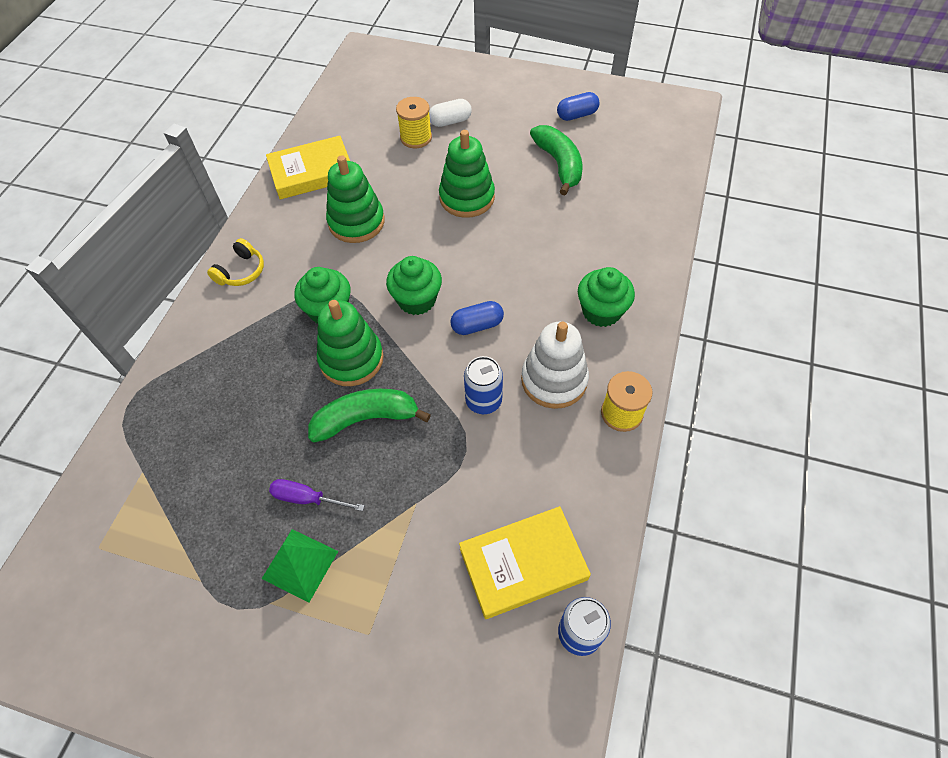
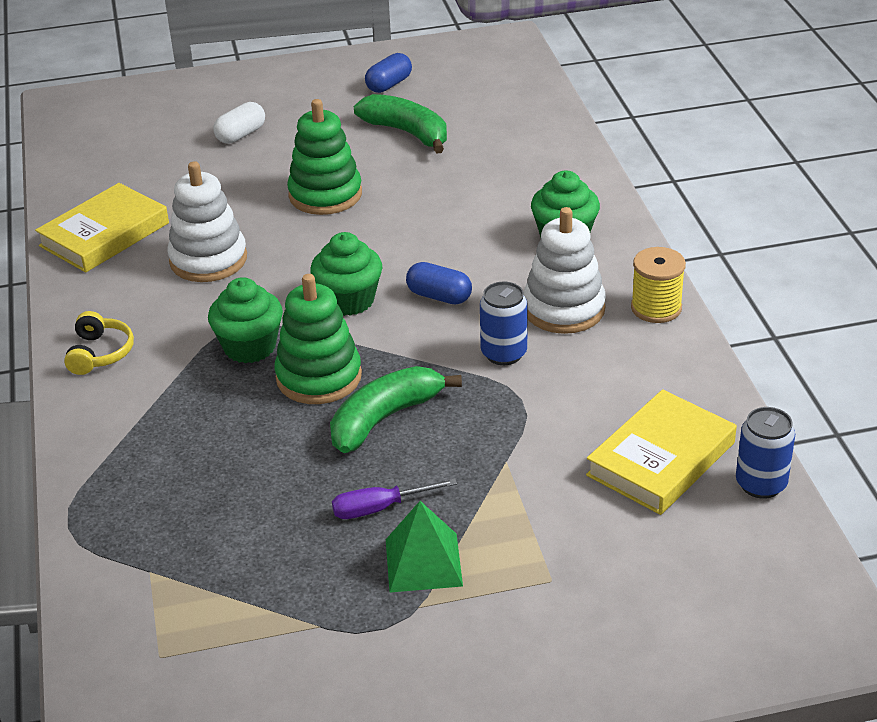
camera: 30 degrees left, 20 degrees down
(356, 222) = (208, 260): green stacking toy -> white stacking toy
(416, 138) = (211, 162): yellow spool -> none
(477, 325) = (439, 296): blue capsule -> blue capsule turned 75 degrees clockwise

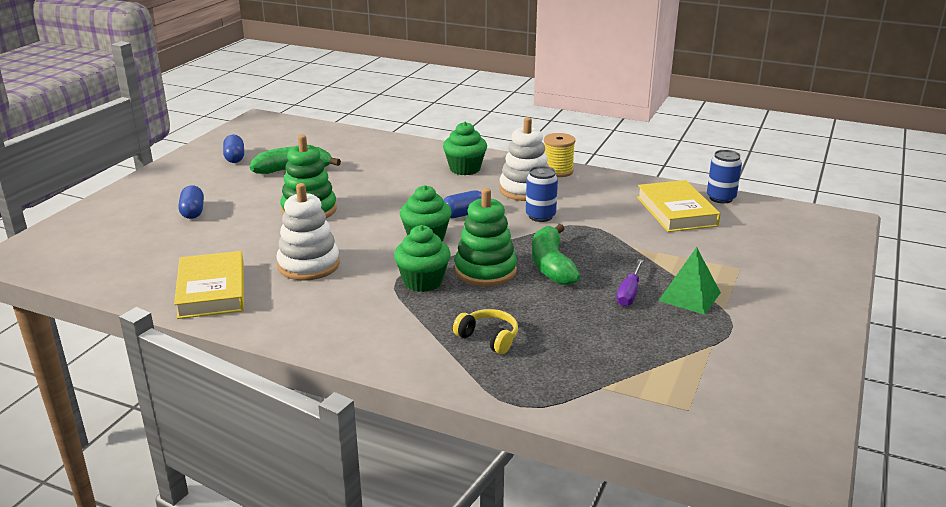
camera: 55 degrees left, 10 degrees down
(100, 353) = (346, 334): yellow headphones -> yellow headphones (488, 338)
(241, 135) = (193, 212): white capsule -> blue capsule

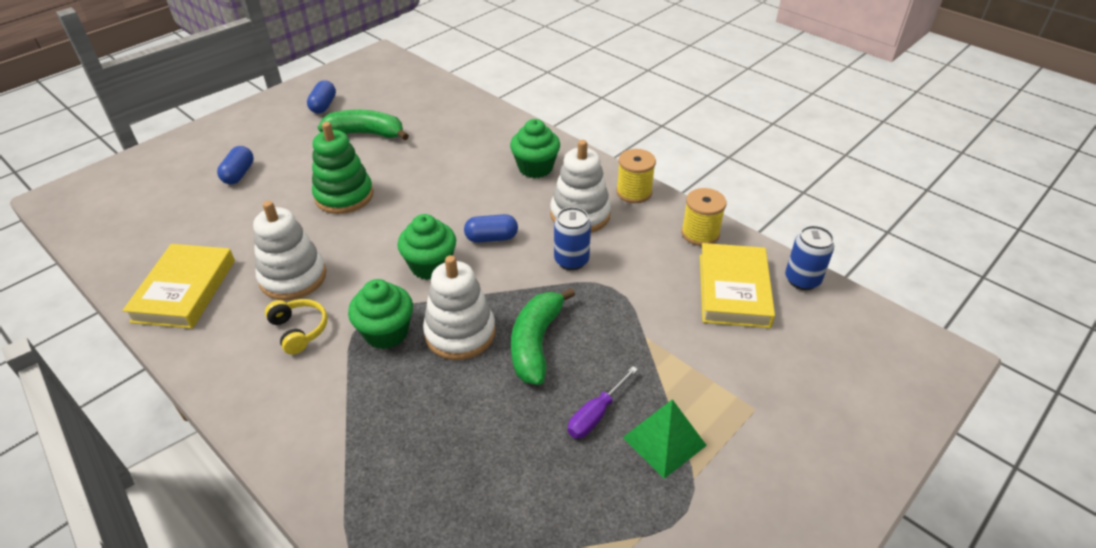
camera: 20 degrees right, 15 degrees up
(485, 271) = (460, 333): green stacking toy -> white stacking toy
(488, 338) = (398, 443): yellow headphones -> yellow headphones (299, 330)
(627, 186) = (700, 233): none -> yellow spool

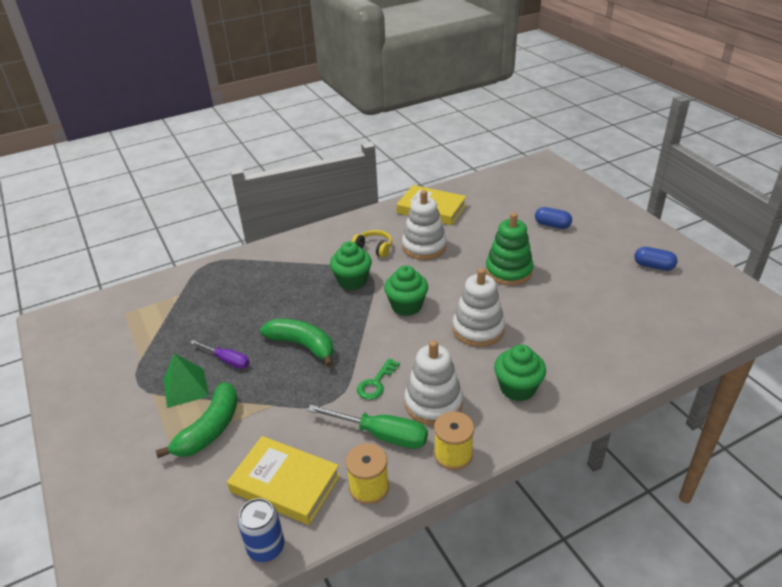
camera: 110 degrees right, 5 degrees down
(299, 330) = (374, 248): yellow headphones -> yellow headphones turned 135 degrees counterclockwise
(366, 134) = (600, 287): green banana -> green banana (210, 429)
(460, 333) = (333, 312): white stacking toy -> white stacking toy (478, 329)
(491, 238) = (425, 342): blue capsule -> none
(571, 260) = (376, 383): blue can -> green key
(596, 415) = (227, 360): purple screwdriver -> purple screwdriver turned 150 degrees clockwise
(637, 239) = (382, 435): none -> green screwdriver

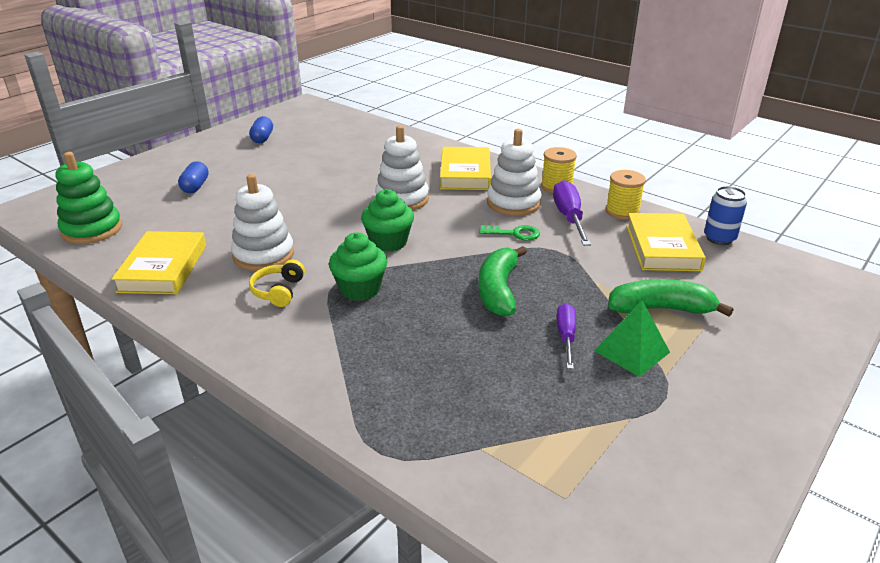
camera: 115 degrees left, 5 degrees down
(382, 435) = (569, 217): green screwdriver -> purple screwdriver
(508, 271) = (297, 198): green stacking toy -> green stacking toy (92, 229)
(517, 388) = (465, 173): green cupcake -> yellow book

